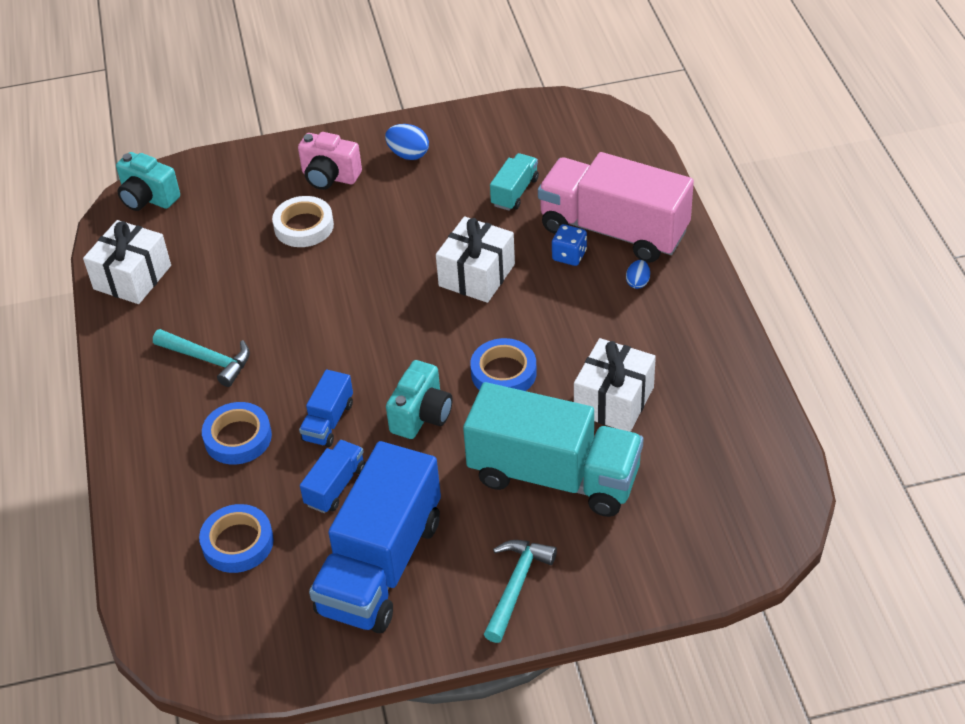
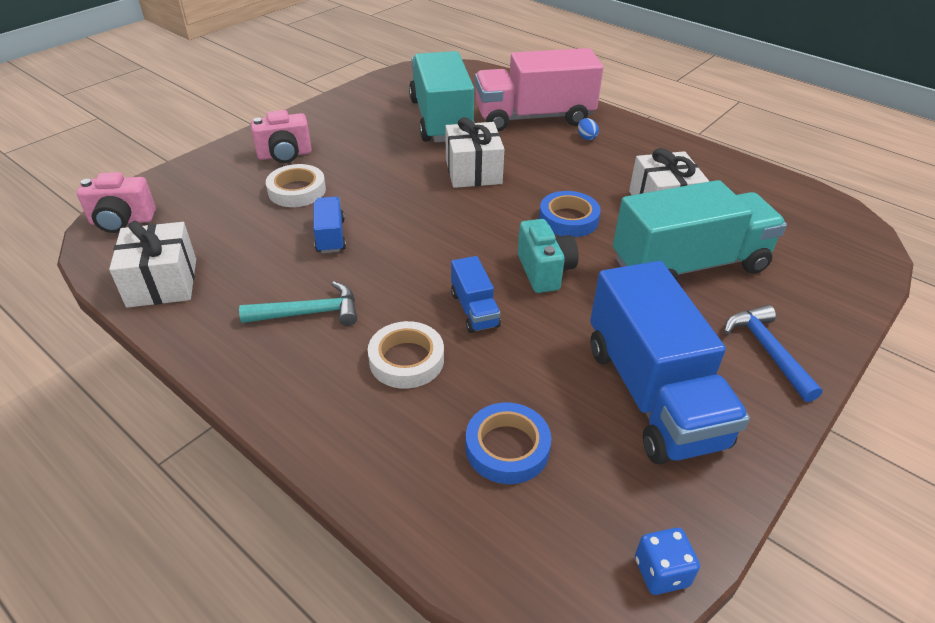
camera: 40 degrees left, 5 degrees down
(148, 198) = (122, 221): turquoise camera -> pink camera
(238, 438) = (406, 360): blue tape -> white tape
(335, 486) = (539, 354): blue truck -> blue truck (330, 236)
(408, 154) = (335, 124): blue egg -> none
(515, 192) = (441, 120): turquoise truck -> turquoise truck, size x2.20
(516, 586) = (767, 350): turquoise hammer -> blue hammer
(569, 255) = (523, 139): blue dice -> blue dice (661, 572)

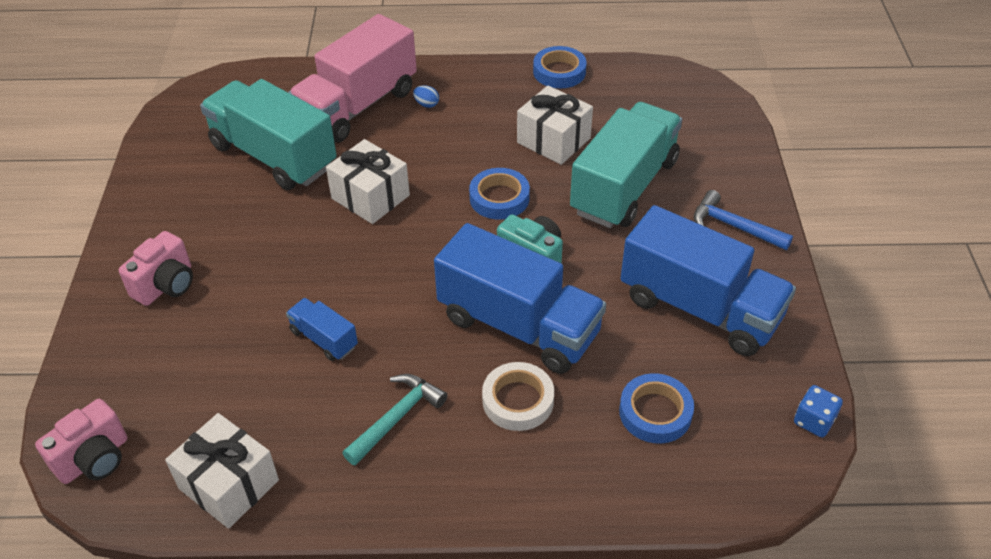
camera: 40 degrees left, 5 degrees up
(297, 190) = (231, 315): white tape -> none
(474, 309) = (518, 325): blue truck -> blue truck, size x2.20
(725, 163) = (559, 72): none -> blue tape

